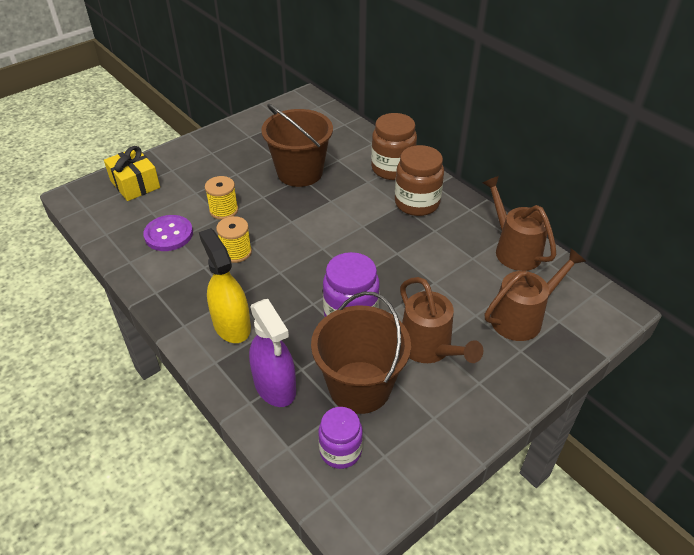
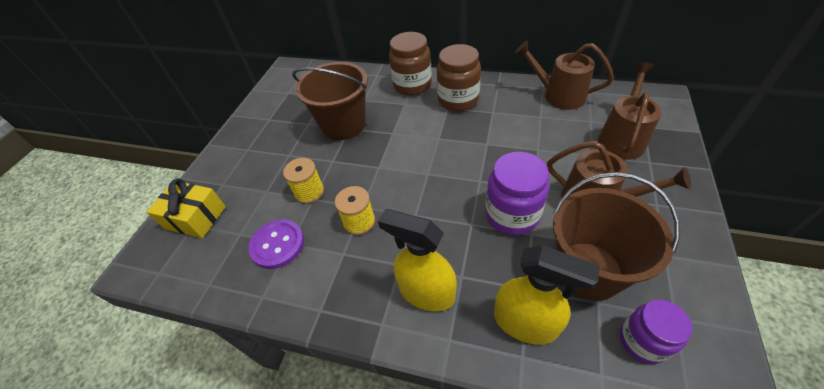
camera: 30 degrees left, 5 degrees up
(275, 386) = (525, 322): purple spray bottle -> yellow spray bottle

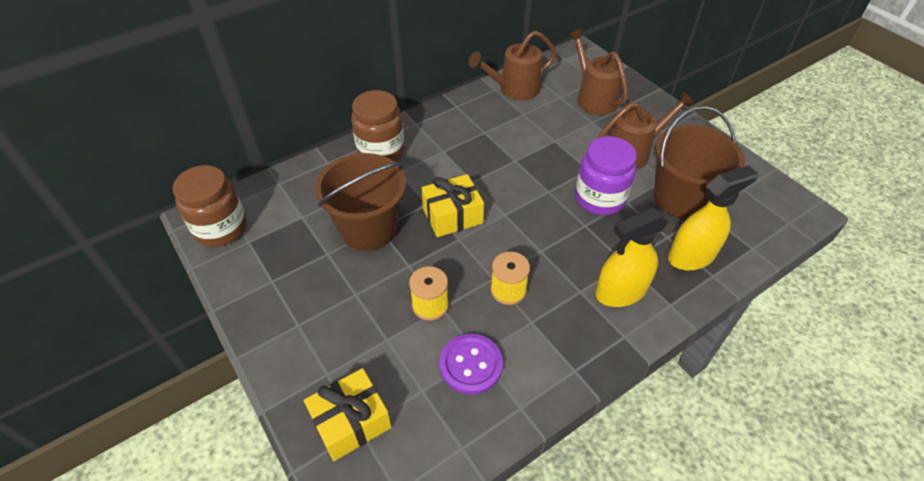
camera: 55 degrees left, 0 degrees up
(395, 150) = (452, 215): none -> yellow gift
(458, 100) = (442, 139): brown jar -> brown jar (221, 228)
(642, 341) = (746, 214): purple jar -> none

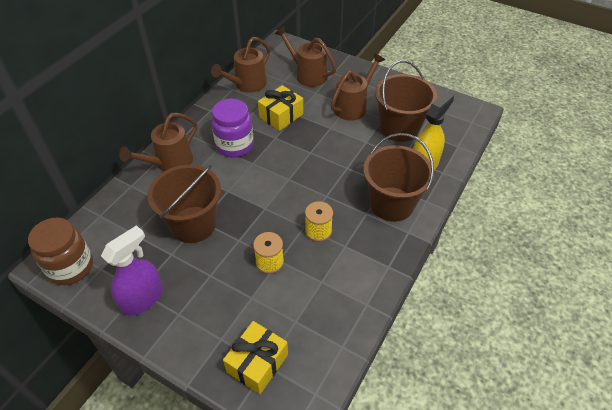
camera: 25 degrees left, 0 degrees up
(271, 291) = (142, 298): none -> purple spray bottle
(381, 150) = (169, 163): brown jar -> brown watering can
(452, 215) = (251, 193): yellow gift -> yellow gift (281, 116)
(471, 365) = (319, 290): purple button -> none
(599, 198) = (347, 146): purple jar -> purple jar (235, 145)
(620, 291) = (391, 204): yellow spray bottle -> brown bucket

